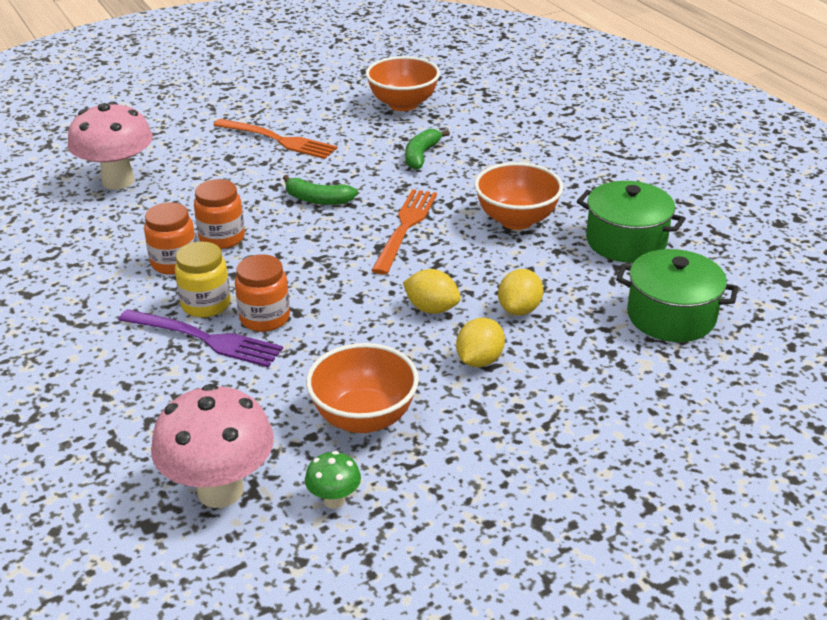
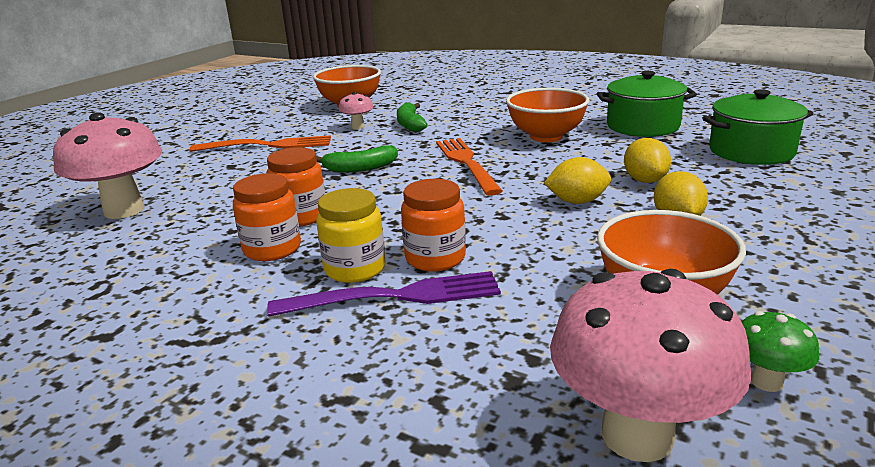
camera: 30 degrees left, 10 degrees down
(374, 141) = (358, 127): none -> pink mushroom

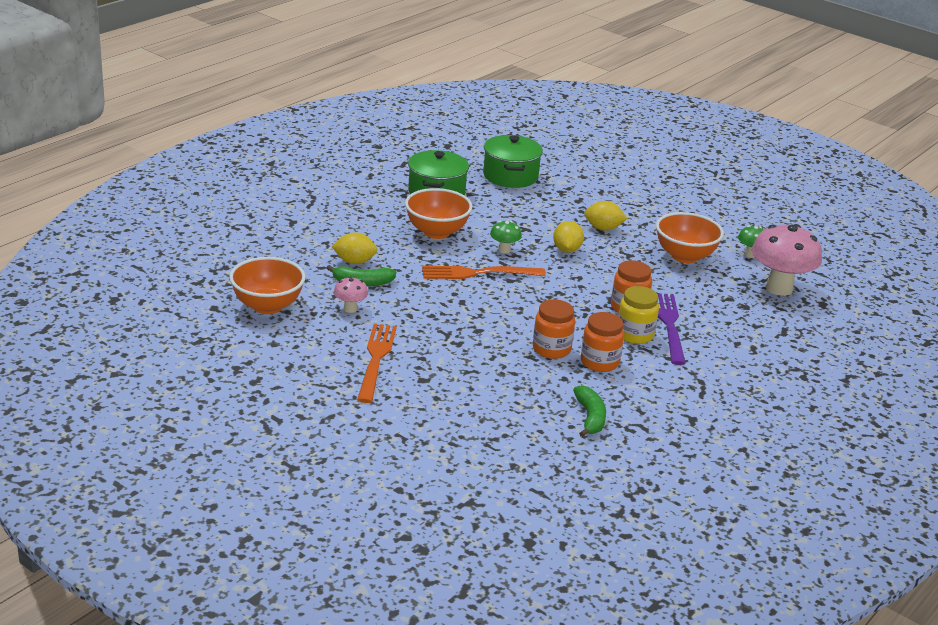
camera: 85 degrees left, 5 degrees up
(124, 210) = (506, 430): pink mushroom -> none
(360, 168) = (465, 318): green banana -> green banana (590, 417)
(537, 169) = (504, 250): none -> green mushroom
(644, 180) = (542, 221): yellow lemon -> yellow lemon (354, 262)

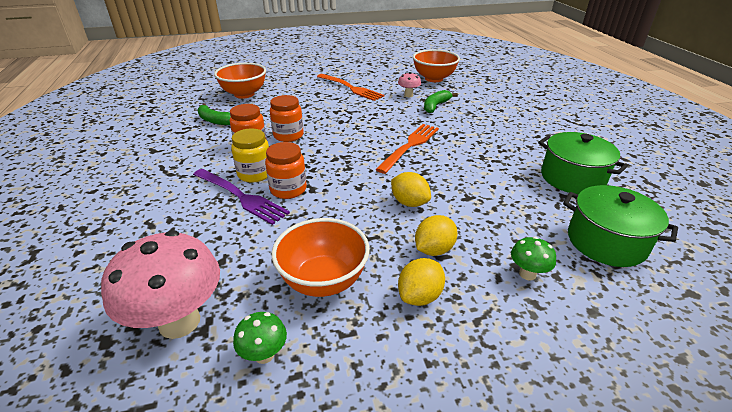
camera: 130 degrees right, 5 degrees up
(354, 262) = (465, 111): yellow lemon -> yellow lemon (420, 296)
(436, 232) = (490, 152): orange bowl -> orange bowl (244, 94)
(504, 250) = (436, 170): green mushroom -> green mushroom (527, 274)

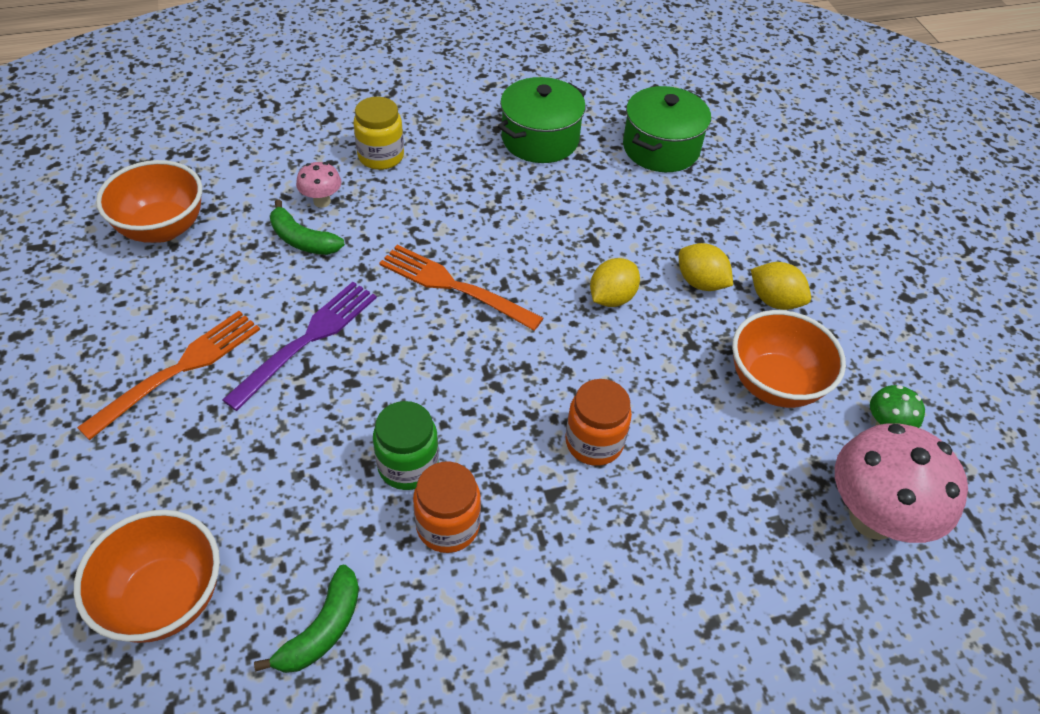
camera: 95 degrees left, 15 degrees up
(241, 196) = (621, 507): purple fork -> purple fork (307, 340)
(255, 174) = (551, 499): yellow jar -> yellow jar (381, 156)
(288, 135) = (408, 465): orange jar -> green jar
(408, 95) = (243, 274): pink mushroom -> pink mushroom (322, 201)
(527, 274) = (722, 215): green mushroom -> none

